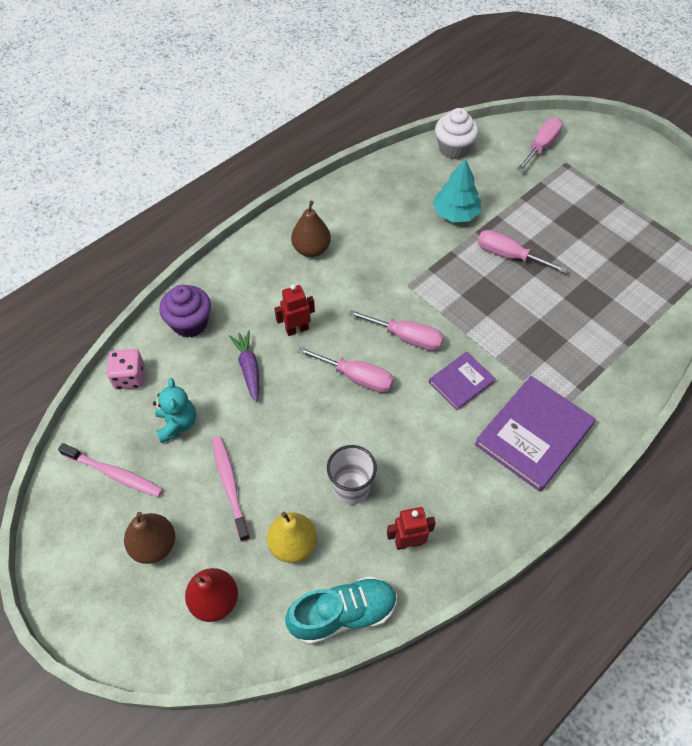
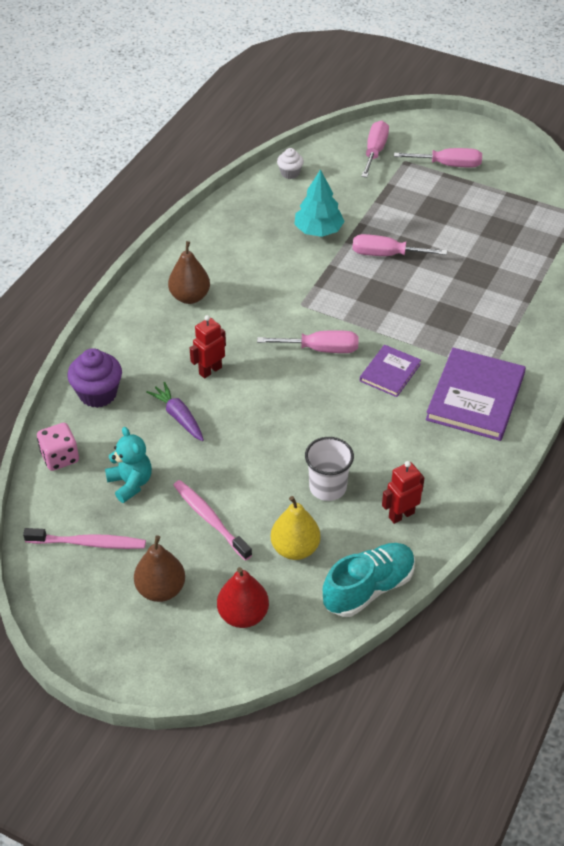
camera: 20 degrees left, 10 degrees down
(356, 377) = (289, 395): pink screwdriver -> pink screwdriver (448, 165)
(453, 149) = (290, 173): white cupcake -> white cupcake, size x0.59

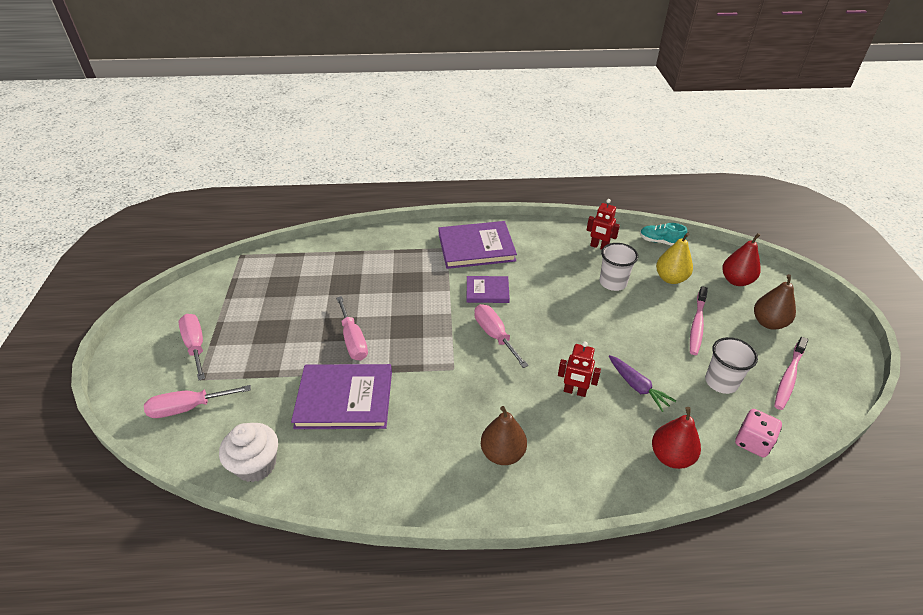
camera: 120 degrees left, 5 degrees down
(89, 543) = (788, 377): pink toothbrush -> pink toothbrush turned 120 degrees counterclockwise
(98, 394) = (671, 456): purple cupcake -> red pear
(130, 483) = (721, 382): turquoise teddy bear -> white cup
(178, 417) = (637, 387): purple carrot -> purple carrot turned 60 degrees counterclockwise
(290, 173) = (256, 465): white cupcake -> white cupcake, size x1.71
(318, 230) = (344, 399): turquoise tree -> purple book
(368, 588) = (660, 242): turquoise shoe -> turquoise shoe, size x0.63

